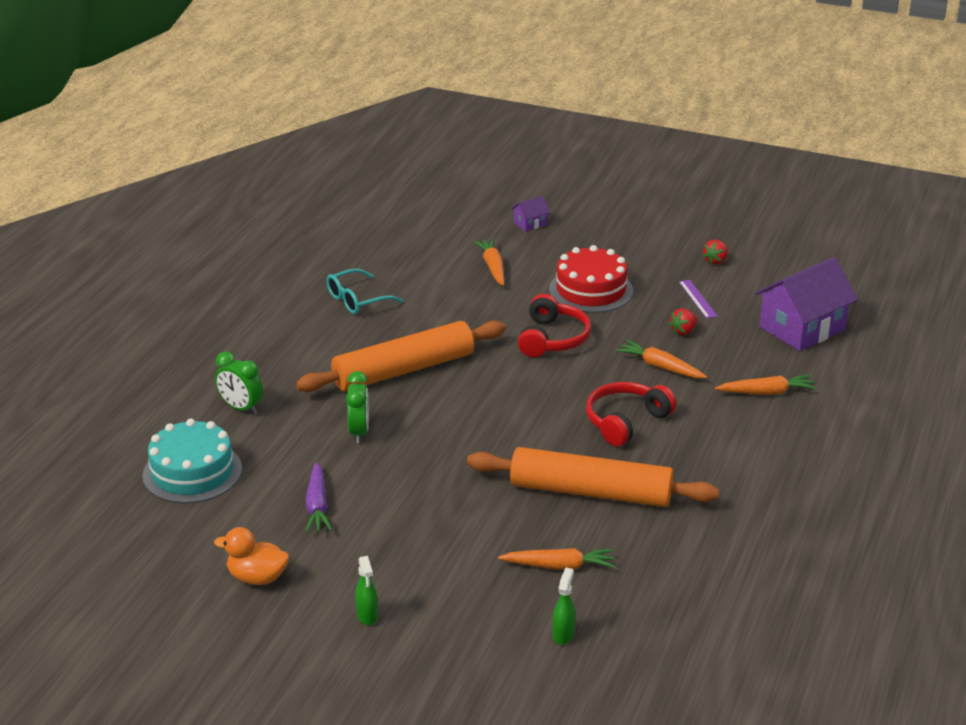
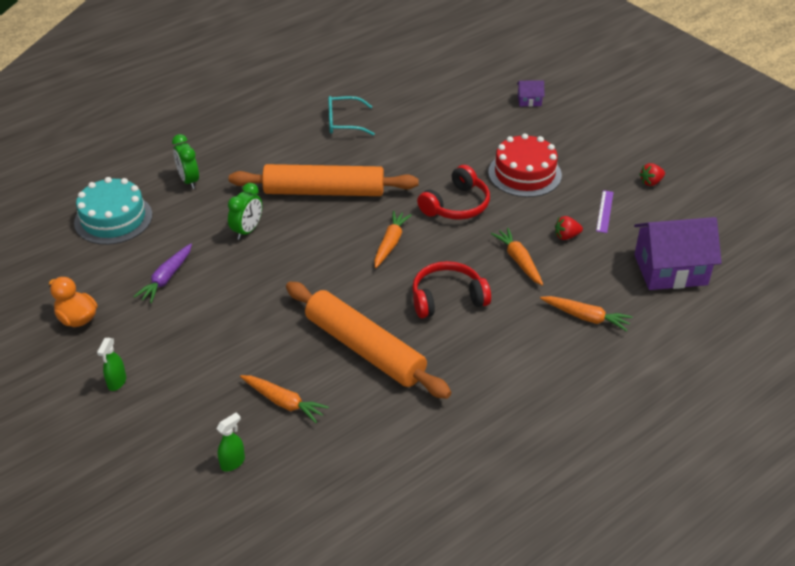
camera: 30 degrees right, 10 degrees up
(493, 267) = (467, 128): orange carrot -> orange carrot (390, 243)

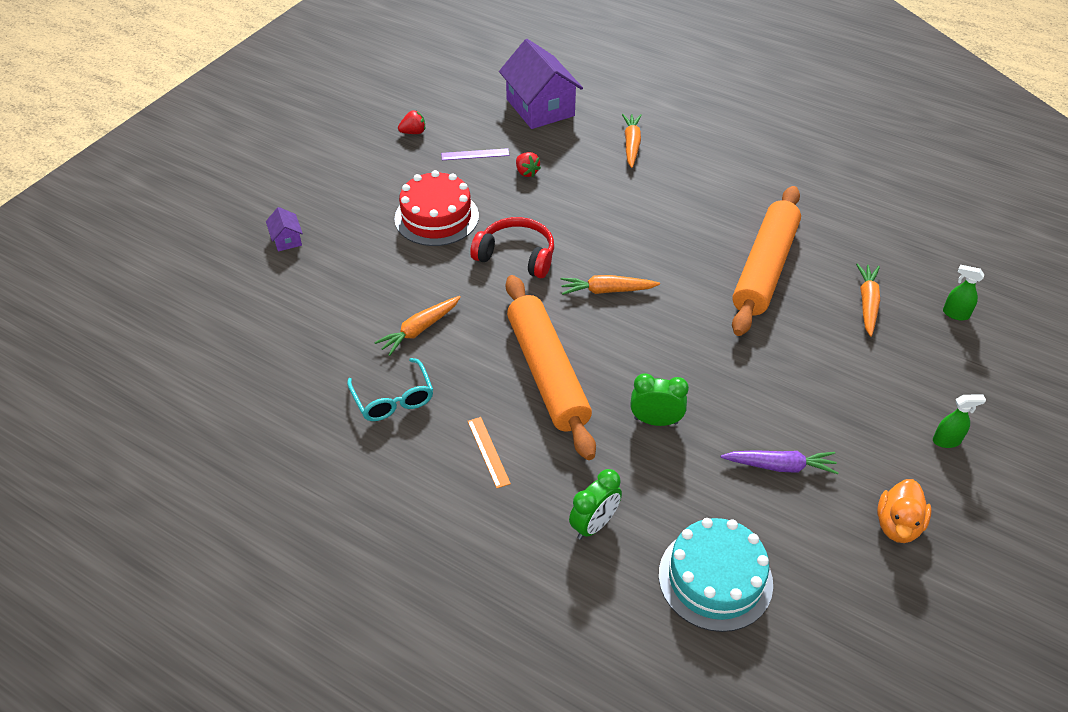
camera: 110 degrees left, 5 degrees up
(274, 151) = (488, 452): none -> orange ruler
(447, 298) = (662, 231): red headphones -> none
(518, 261) = (580, 196): orange carrot -> orange carrot (419, 330)
(651, 182) = (413, 132): red strawberry -> red strawberry turned 60 degrees counterclockwise

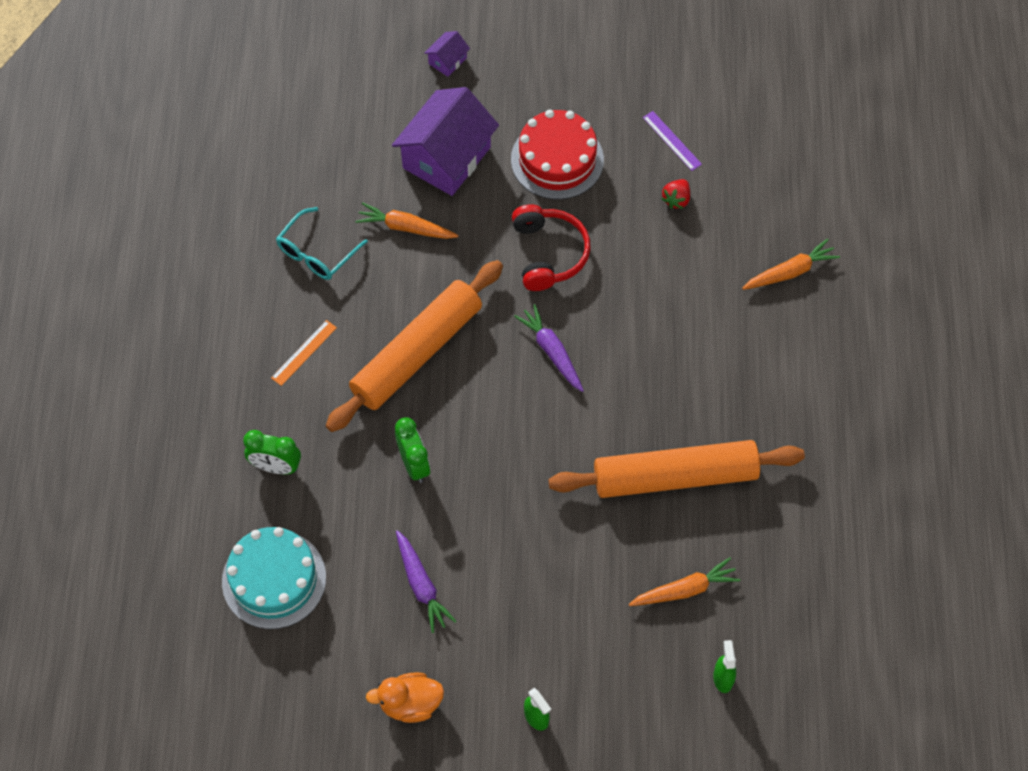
camera: 60 degrees right, 15 degrees up
(413, 132) = (668, 69): red strawberry -> none
(540, 107) = (791, 157): purple house -> purple house (446, 157)
(607, 290) = (551, 351): orange carrot -> purple carrot

